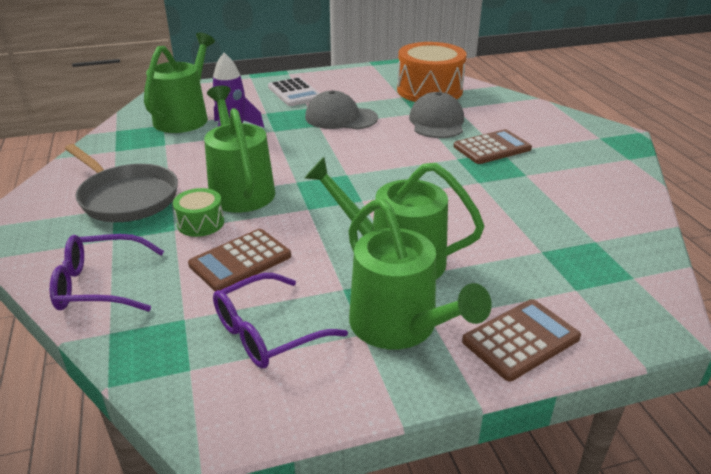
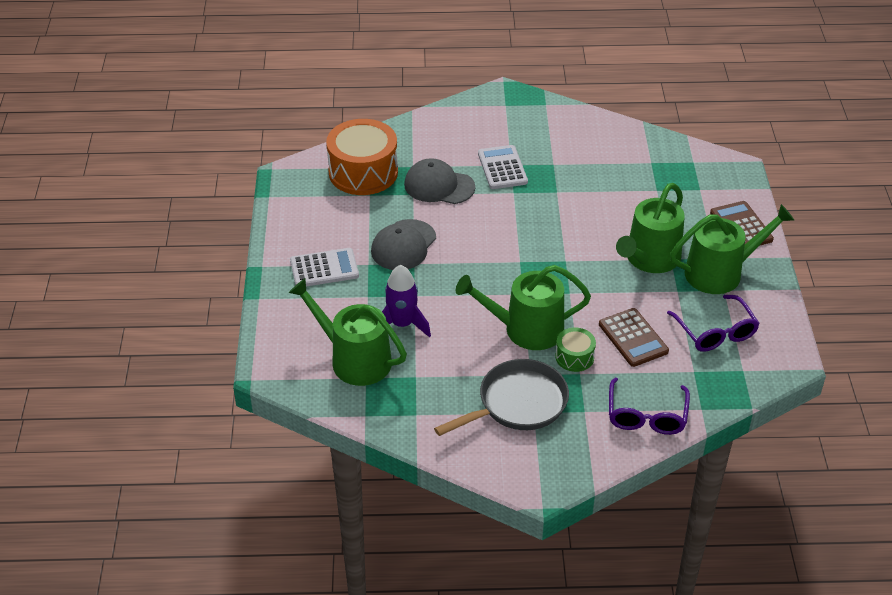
camera: 75 degrees left, 10 degrees up
(492, 148) = (502, 168): brown calculator -> white calculator

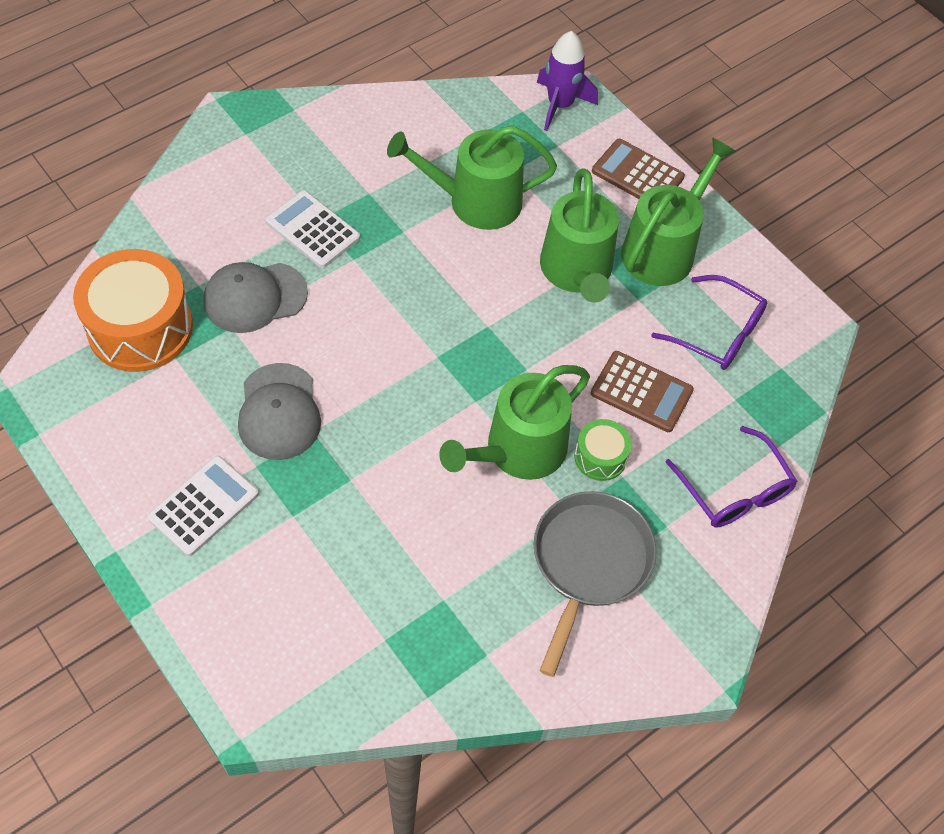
camera: 40 degrees left, 15 degrees up
(354, 359) = (350, 622): green watering can -> green watering can (476, 201)
(402, 324) = (368, 532): purple rocket -> purple rocket (560, 105)

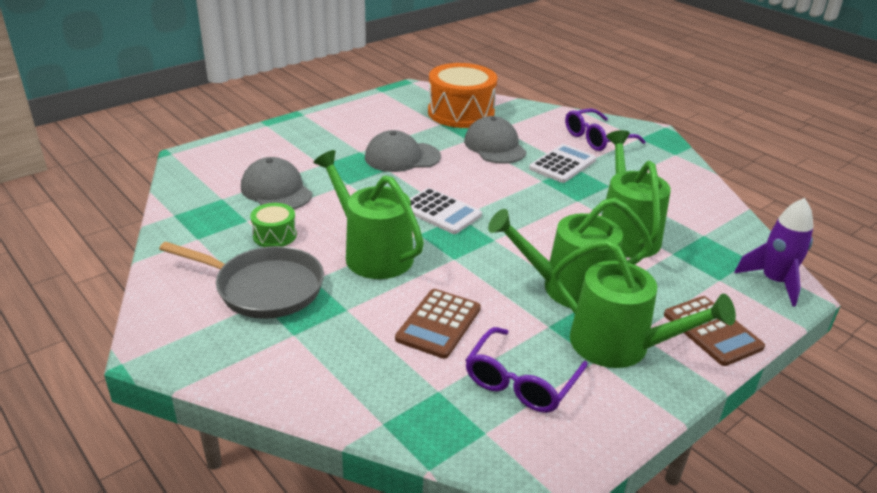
camera: 90 degrees right, 25 degrees down
(203, 506) = (331, 136): white calculator -> white calculator (441, 212)
(366, 570) = (276, 190): none -> grey cap
(600, 457) = (367, 297): green drum -> green drum (274, 235)
(637, 174) = (712, 331): brown calculator -> brown calculator turned 120 degrees clockwise
(733, 489) = (329, 382): purple glasses -> purple glasses (597, 138)

